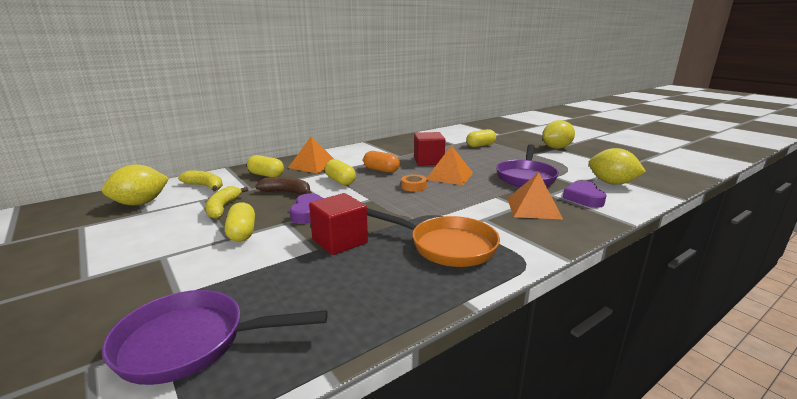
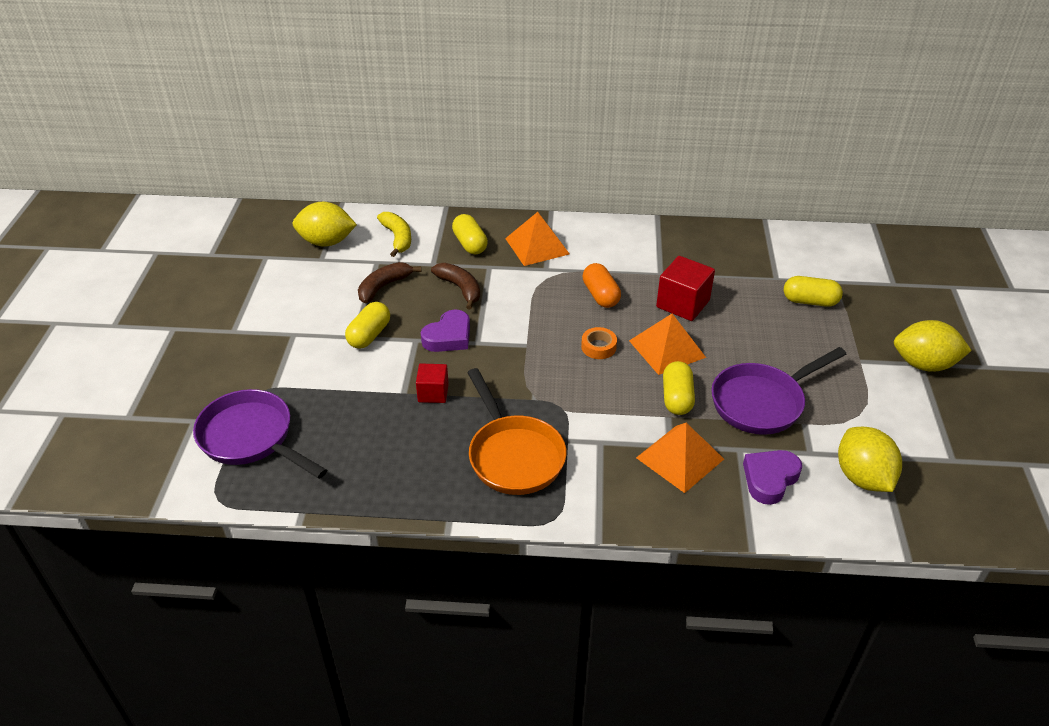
camera: 40 degrees right, 20 degrees up
(223, 208) = (384, 287): yellow banana -> brown banana
(340, 181) = (532, 295): yellow capsule -> yellow capsule (677, 398)
(340, 241) = (433, 393): red cube -> red cube, size x0.62

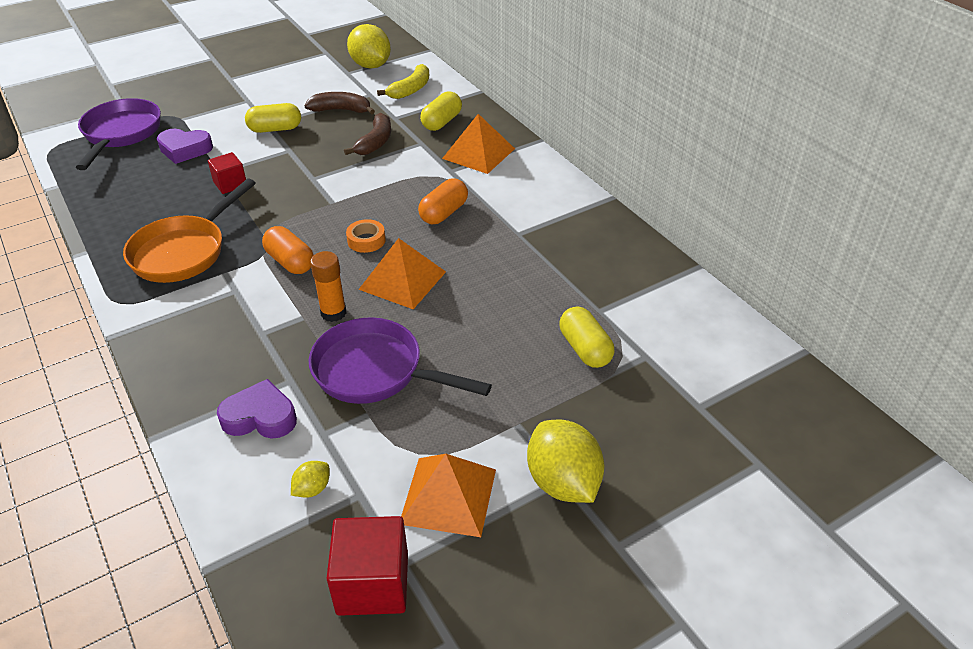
camera: 55 degrees right, 0 degrees up
(448, 337) = (307, 162): purple heart -> purple heart (185, 149)
(589, 397) = (290, 262): none -> orange capsule
(677, 398) = (333, 313): yellow capsule -> orange glue stick
(680, 458) = (248, 346): orange pyramid -> orange pyramid (448, 496)
(683, 304) = (483, 264): red cube -> red cube (372, 584)
(862, 477) = (312, 489): yellow lemon -> yellow lemon, size x0.46

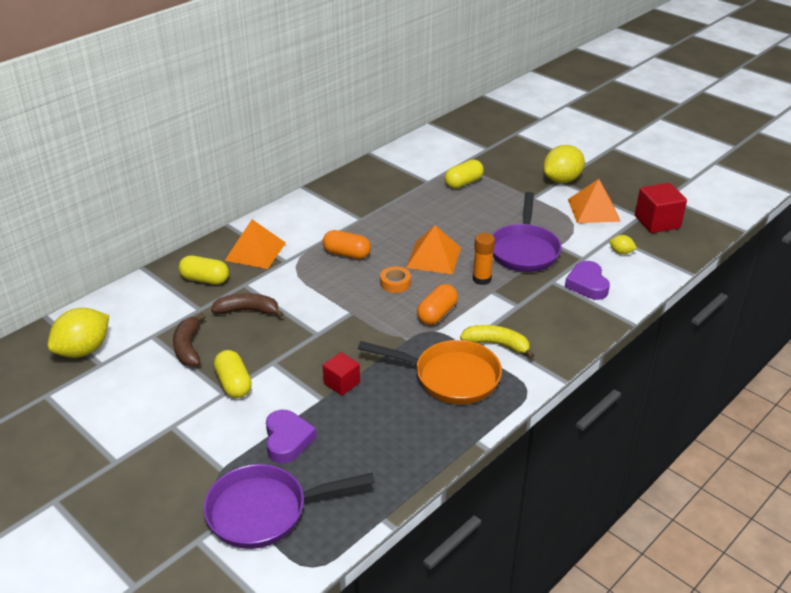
camera: 105 degrees left, 5 degrees down
(410, 89) = (140, 310): yellow banana -> yellow banana (497, 344)

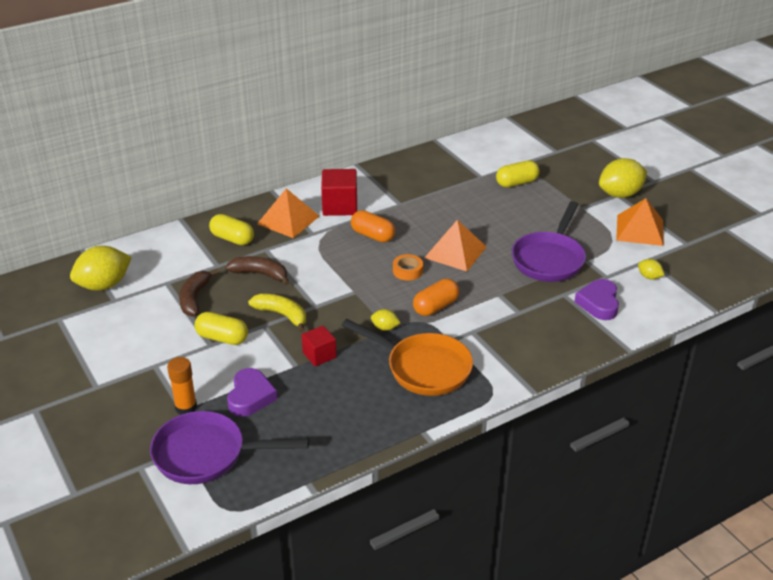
camera: 15 degrees right, 0 degrees up
(234, 384) = (222, 338): yellow capsule -> yellow capsule turned 60 degrees counterclockwise
(396, 343) = (385, 328): none -> yellow lemon
(481, 279) = (494, 281): orange glue stick -> orange glue stick (186, 407)
(497, 344) = (481, 346): yellow banana -> yellow banana (282, 315)
(657, 222) = (702, 252): red cube -> red cube (340, 206)

